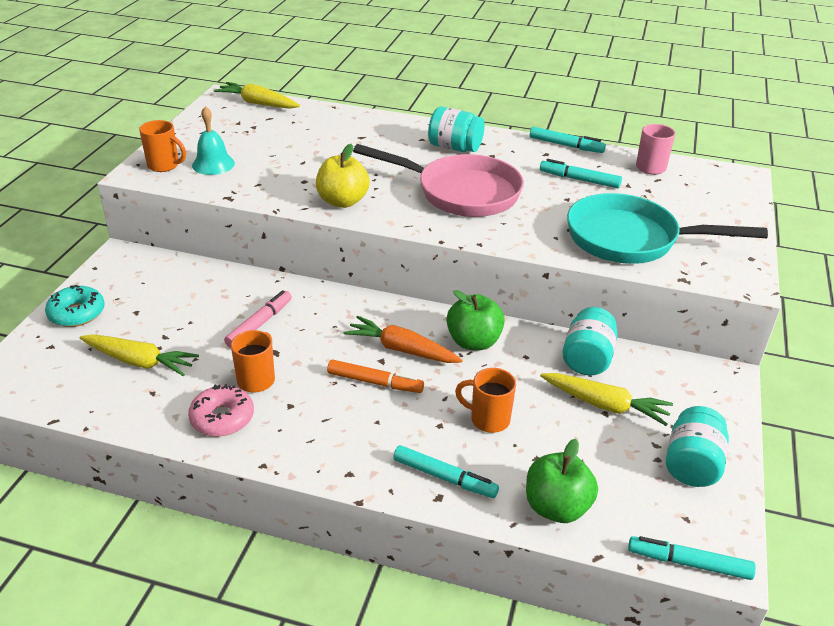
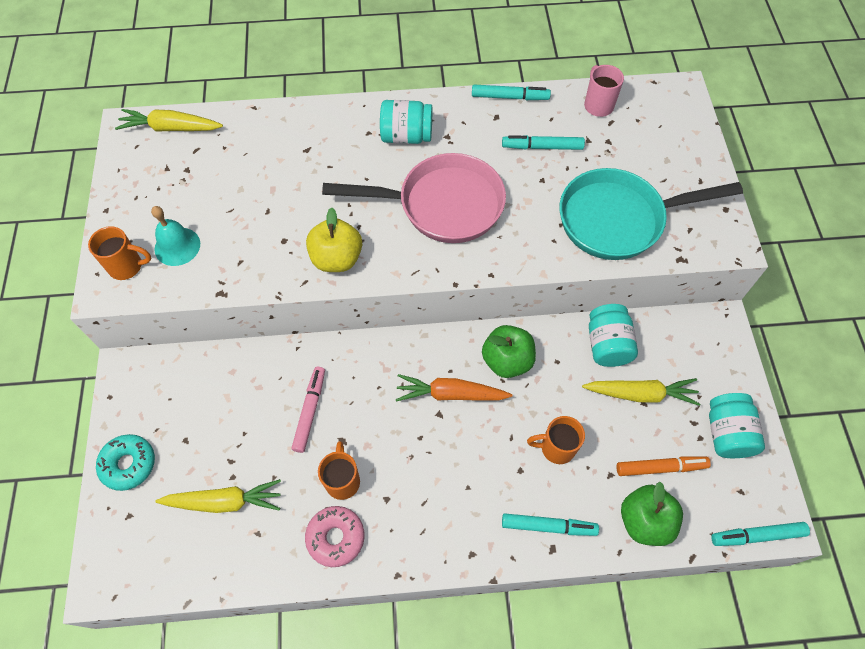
camera: 20 degrees left, 25 degrees up
(375, 382) = (445, 443): orange marker -> orange marker (660, 467)

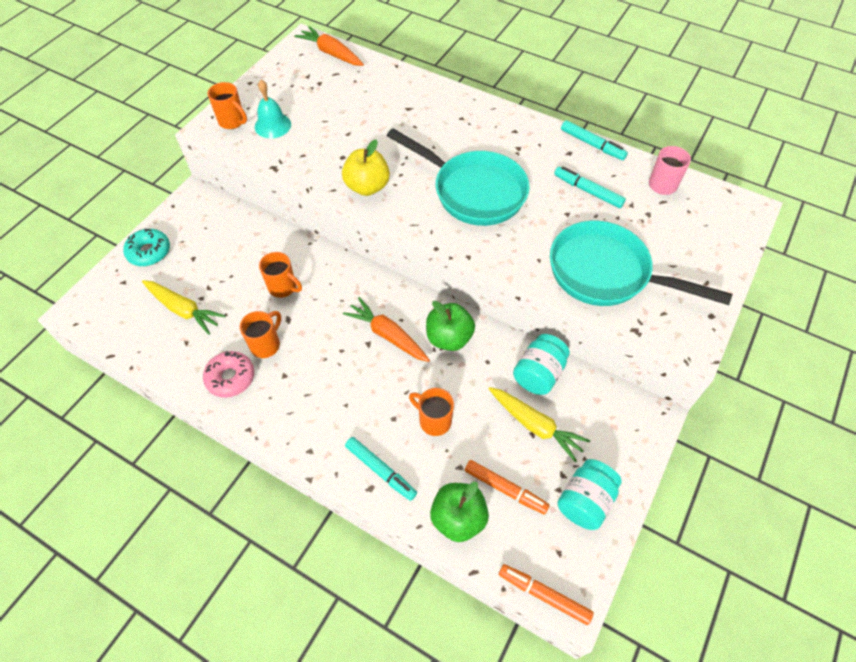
camera: 35 degrees right, 5 degrees down
(171, 128) = (331, 53): yellow carrot -> orange carrot
(310, 411) = (283, 287): pink marker -> orange mug
(406, 136) = (487, 133): turquoise jar -> none
(442, 205) = (473, 191): pink pan -> turquoise pan
(757, 535) = (544, 595): turquoise marker -> orange marker

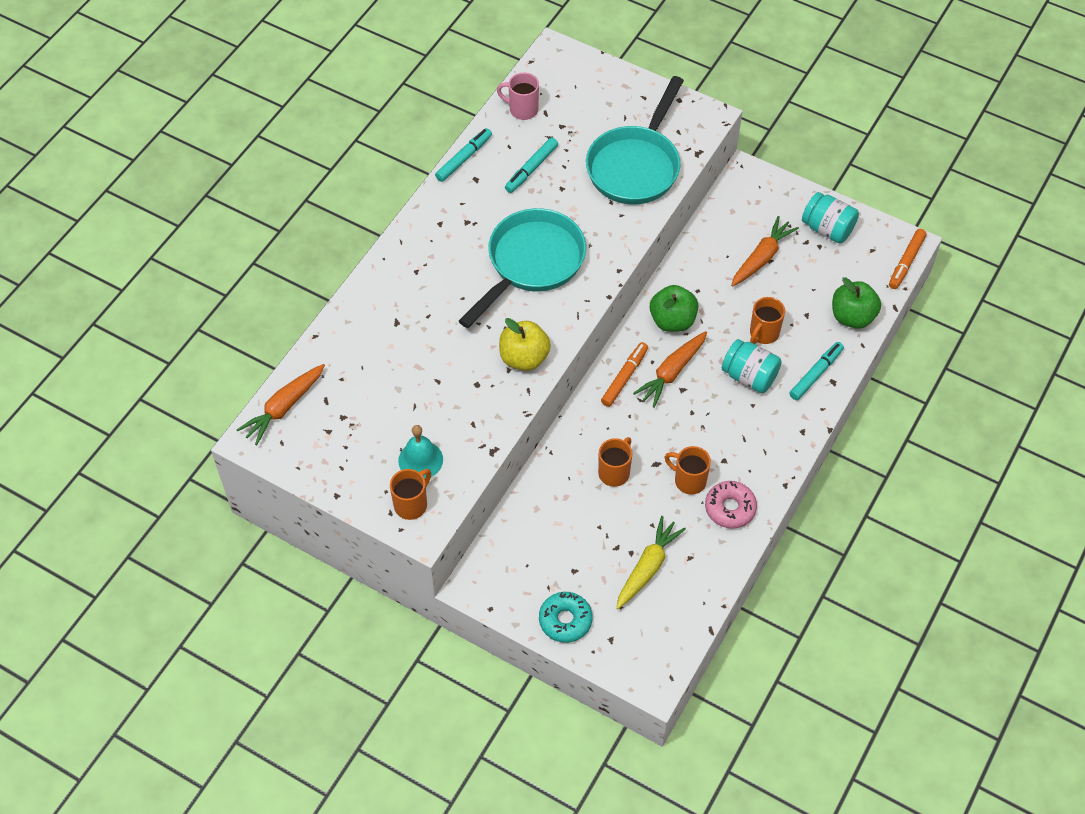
camera: 90 degrees left, 0 degrees up
(505, 489) = (823, 283): orange marker -> orange marker (624, 377)
(535, 425) = (761, 258): yellow carrot -> orange carrot
(538, 374) = (708, 251): turquoise jar -> turquoise jar (749, 376)

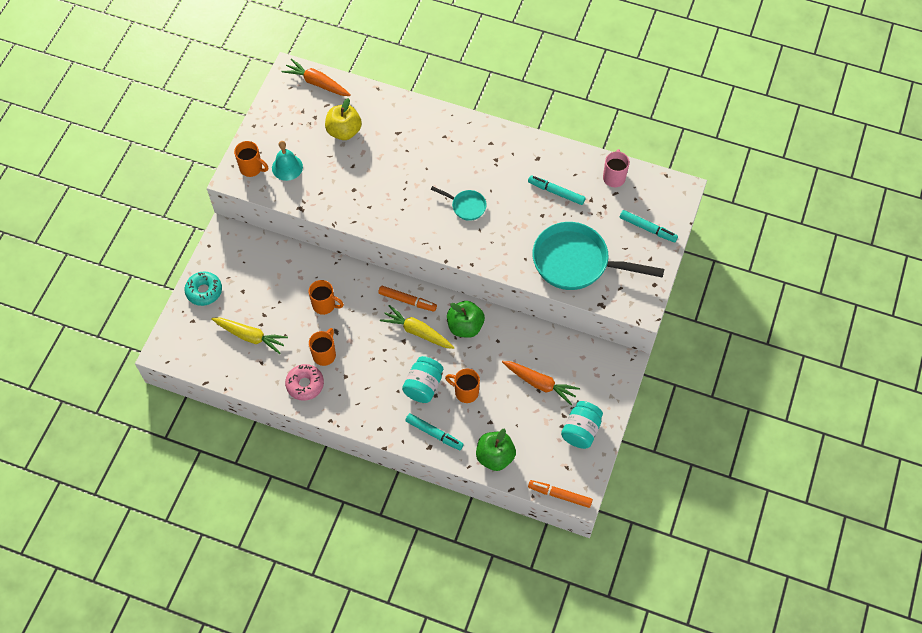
camera: 80 degrees right, 5 degrees up
(464, 158) = (555, 147): turquoise marker -> turquoise marker (647, 229)
(524, 358) = (380, 215): yellow apple -> yellow apple (344, 131)
(531, 263) = (466, 206): turquoise pan -> turquoise pan, size x0.46
(672, 372) = (417, 332): orange carrot -> yellow carrot

